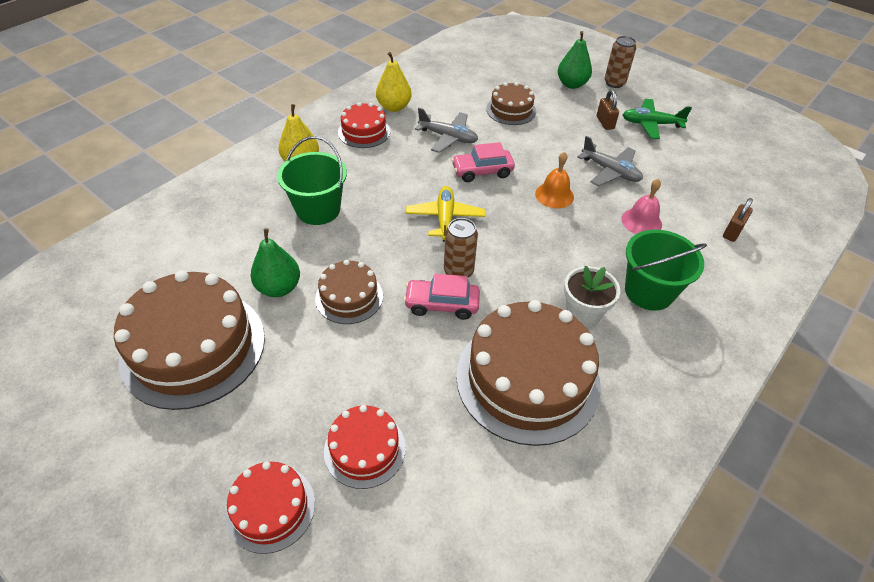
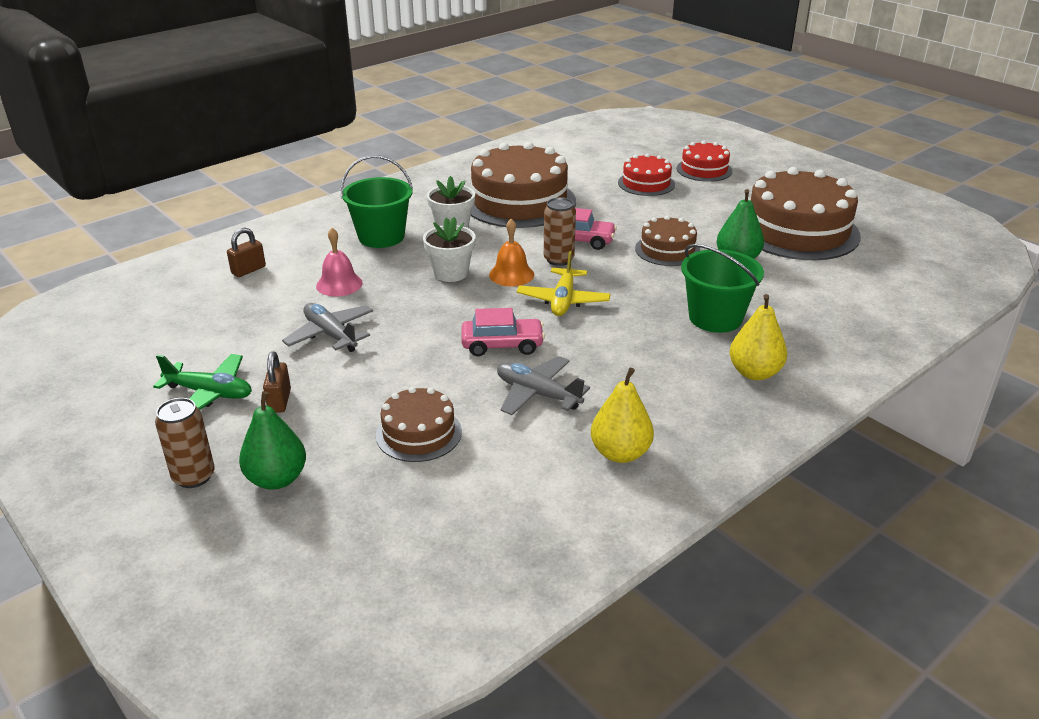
camera: 170 degrees left, 15 degrees down
(364, 132) = (669, 412): red cake -> none
(553, 244) = (451, 273): none -> white flower pot
(554, 195) = (422, 314): orange bell -> orange bell (511, 274)

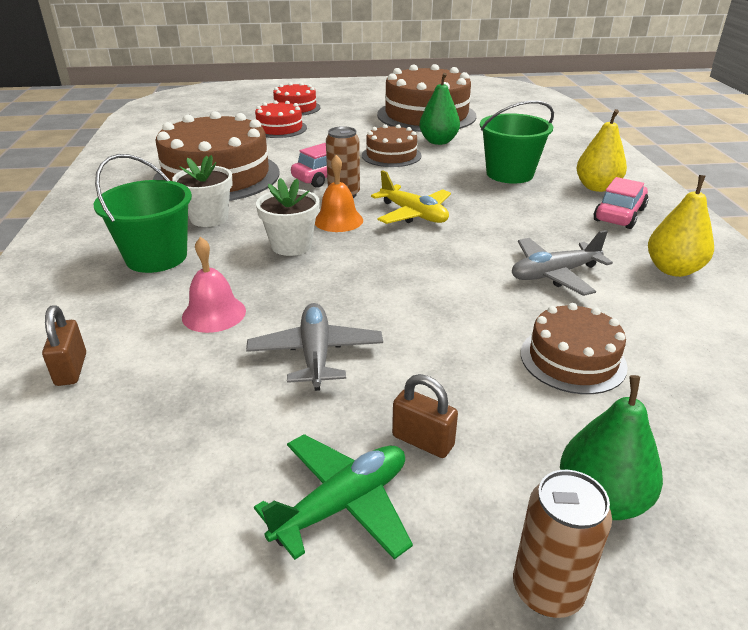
camera: 55 degrees left, 0 degrees up
(330, 334) = (316, 354): grey plane -> grey plane turned 90 degrees clockwise
(502, 345) = (455, 264): pink car -> pink car (619, 215)

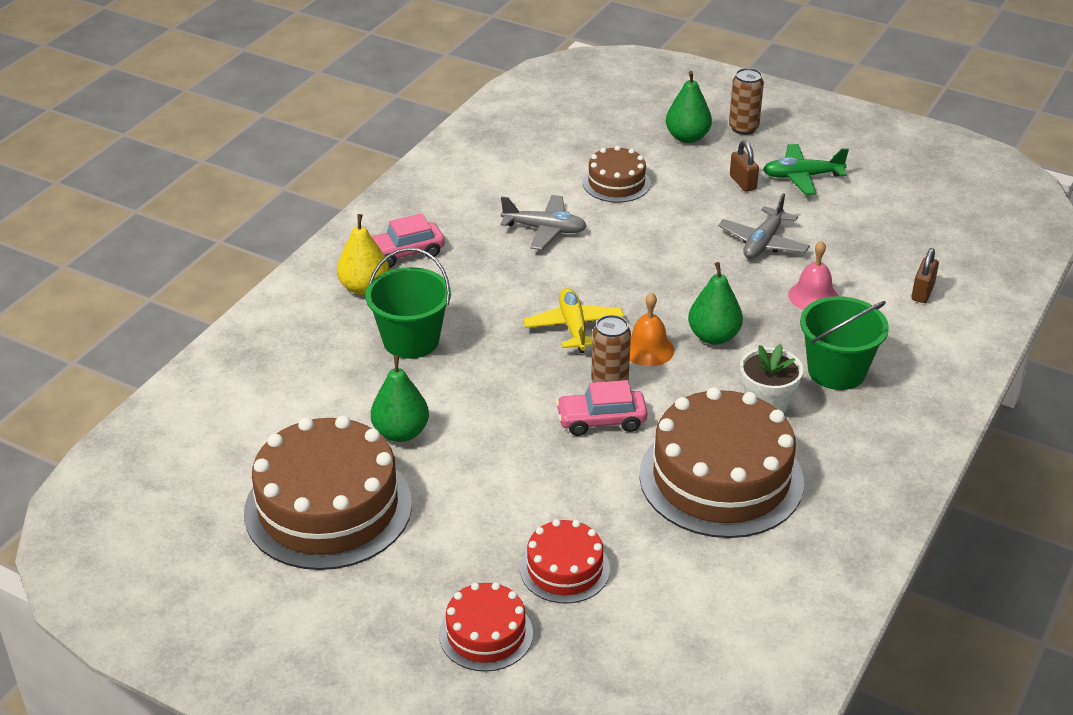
camera: 145 degrees left, 5 degrees up
(291, 245) = (713, 336): white flower pot -> green pear
(391, 155) = (489, 429): brown cake -> none
(673, 269) = (459, 200): yellow pear -> none

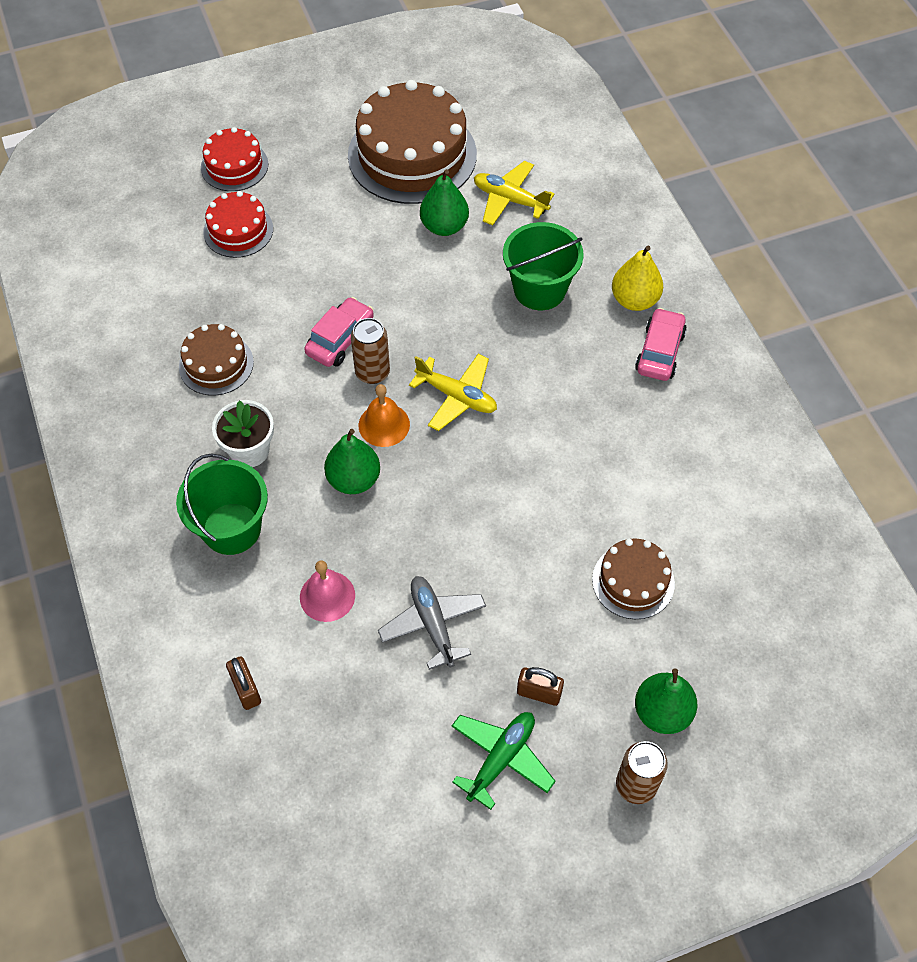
camera: 130 degrees right, 20 degrees up
(321, 410) = (509, 199): none -> yellow plane
(545, 229) = (607, 470): grey plane -> none
(721, 478) = (216, 364): brown cake -> brown cake, size x0.52

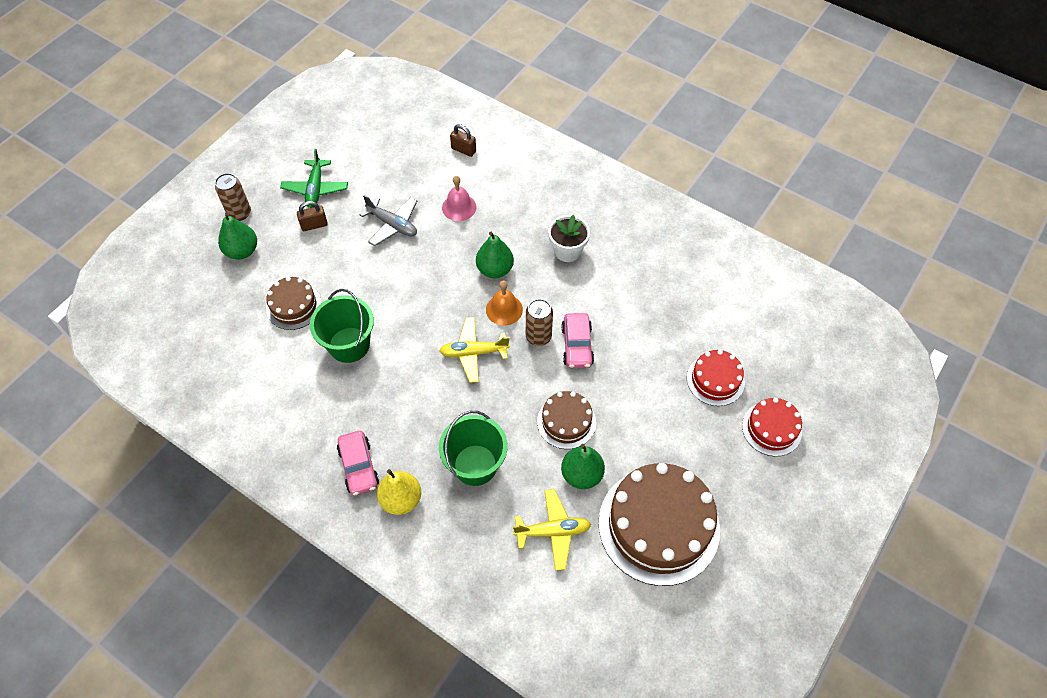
camera: 145 degrees right, 0 degrees up
(216, 364) = (635, 286): brown cake -> brown cake (566, 422)
(232, 528) = (538, 209): green bucket -> green bucket (349, 345)

